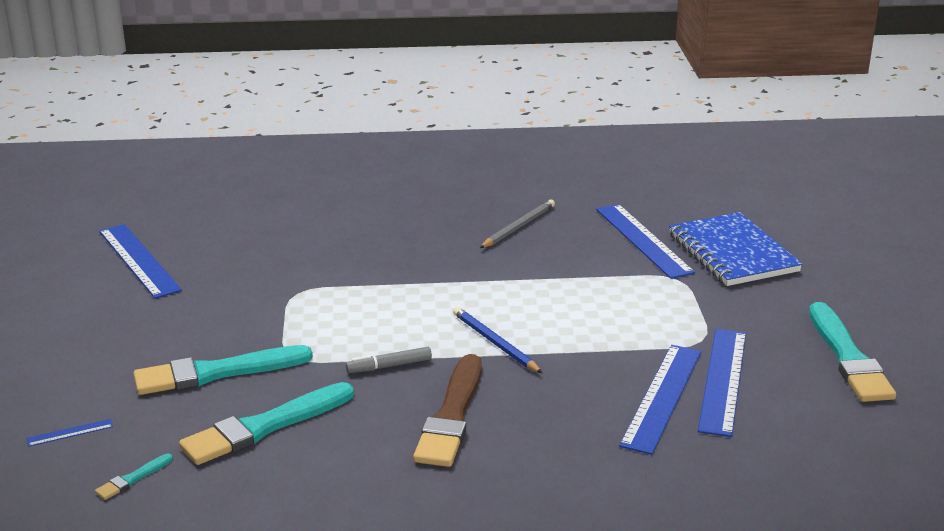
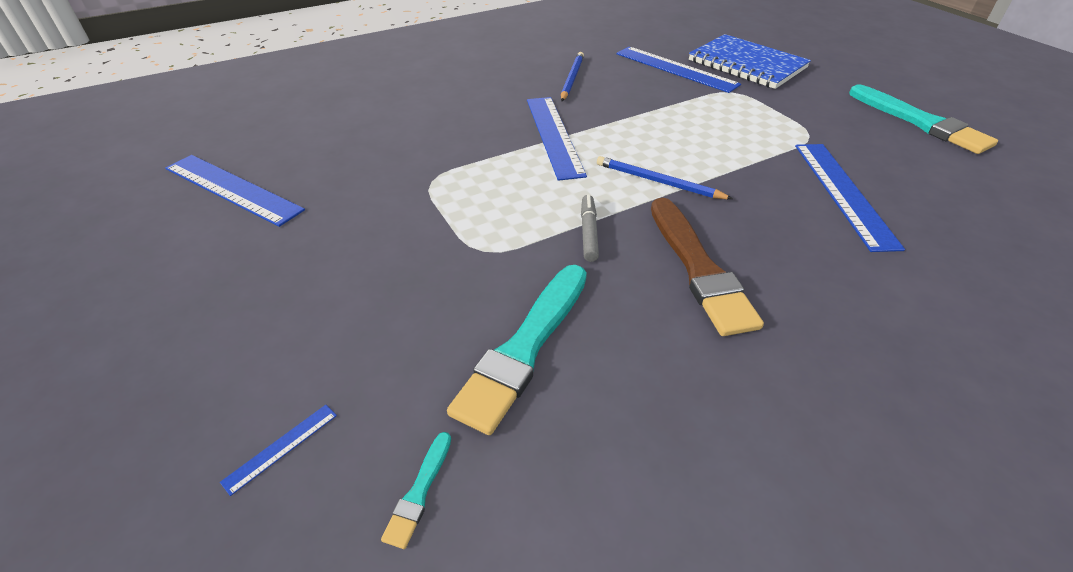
camera: 25 degrees left, 15 degrees up
(217, 372) = (415, 295): turquoise brush -> none
(389, 366) = (588, 232): grey marker -> grey marker turned 135 degrees clockwise
(518, 227) = (572, 78): grey pencil -> blue pencil
(722, 380) = (866, 164): blue ruler -> blue ruler (553, 135)

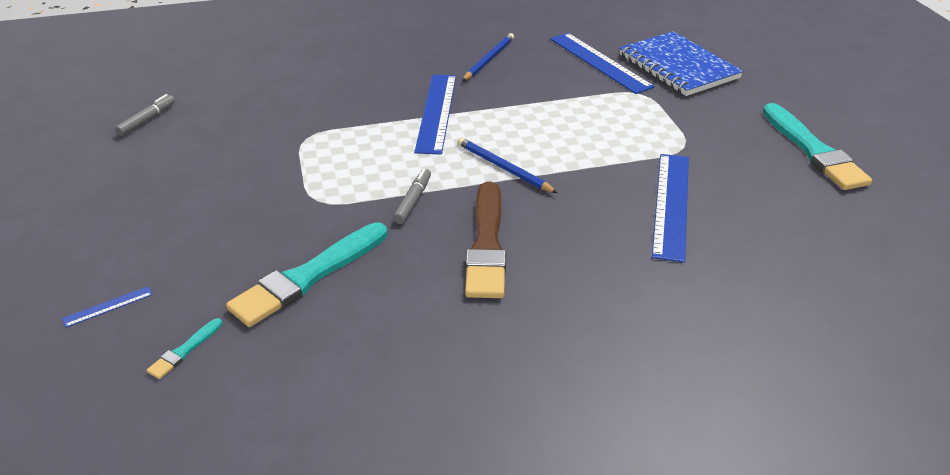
camera: 15 degrees right, 5 degrees down
(233, 188) = (147, 120): blue ruler -> grey marker

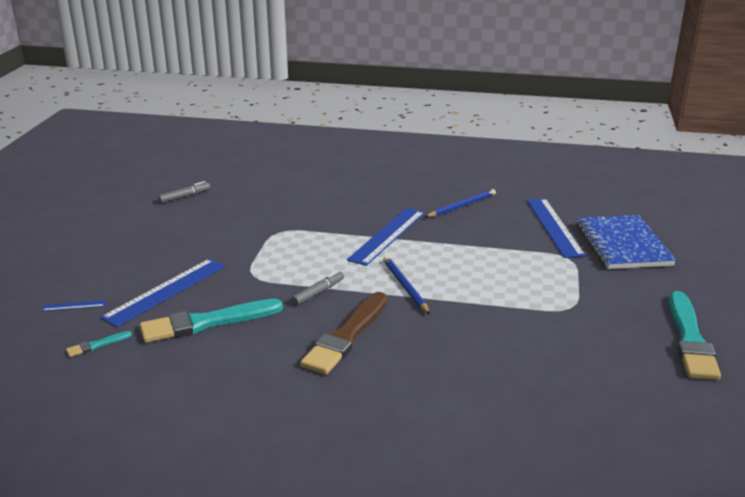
camera: 25 degrees right, 10 degrees down
(671, 204) = (519, 347): blue ruler -> blue ruler (166, 291)

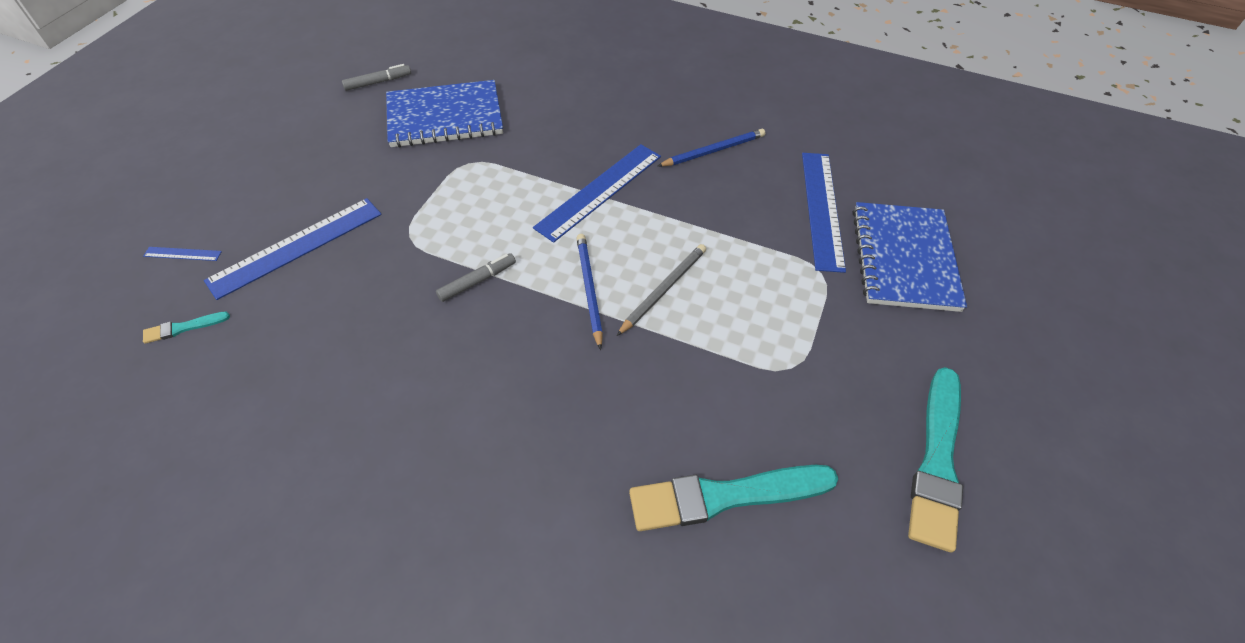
camera: 10 degrees right, 25 degrees up
(207, 322) = (324, 312): turquoise brush -> turquoise brush (725, 496)
(248, 209) = (445, 117): none -> blue notebook
(346, 336) = (484, 368): brown brush -> none
(460, 280) = (663, 290): none -> grey pencil

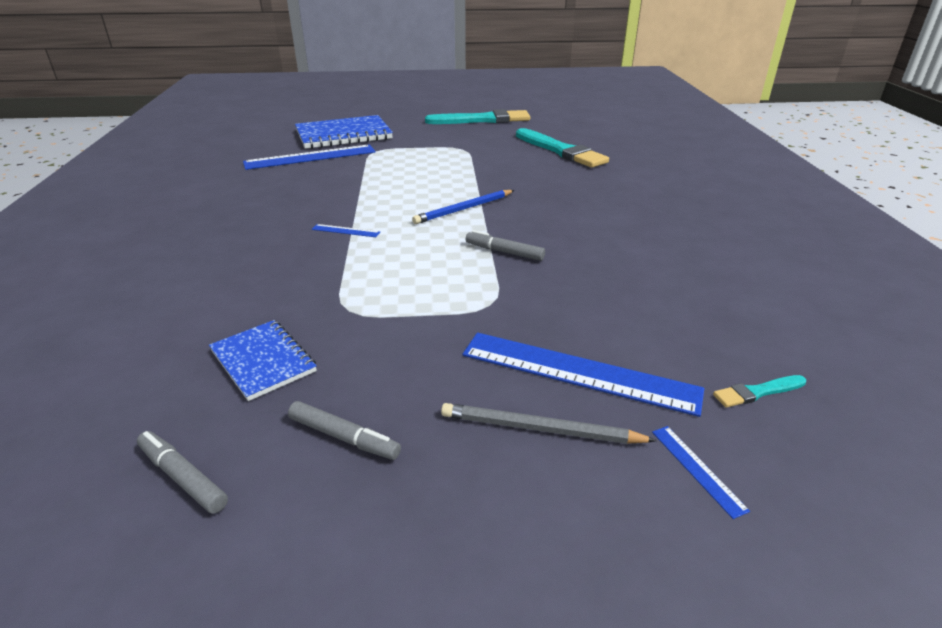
camera: 115 degrees left, 20 degrees down
(183, 328) = (757, 392): turquoise brush -> turquoise brush turned 120 degrees clockwise
(350, 133) = (344, 437): none -> grey marker
(445, 117) = (263, 361): blue notebook -> blue notebook, size x0.58
(599, 191) = (345, 231): blue ruler -> blue ruler, size x0.42
(663, 290) = (437, 187): grey pencil -> grey pencil (540, 429)
(713, 150) = (257, 198): blue pencil -> none

